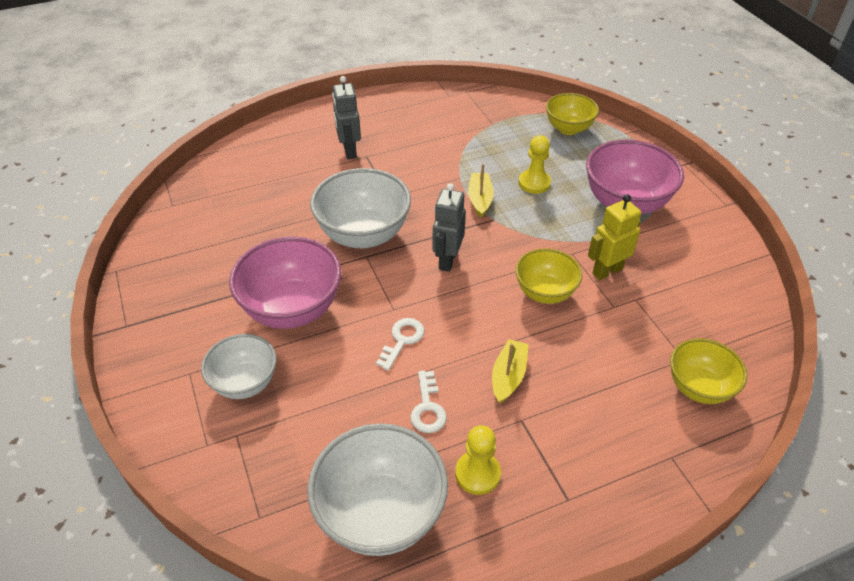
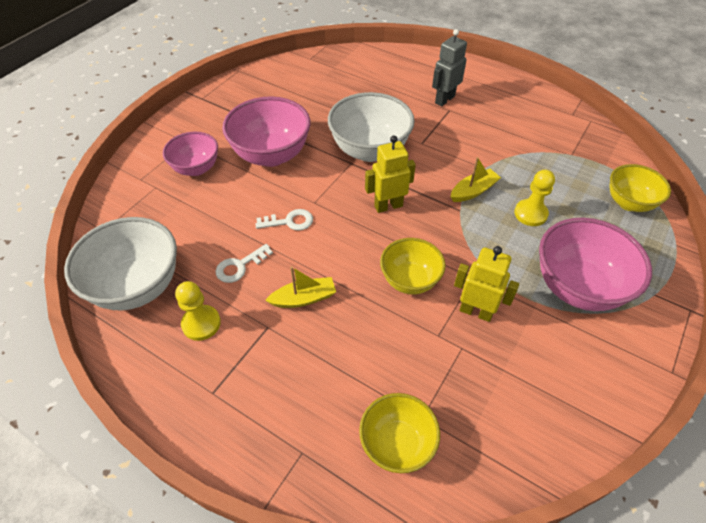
camera: 55 degrees right, 5 degrees up
(245, 383) = (196, 168): white bowl -> pink bowl
(447, 260) = (388, 206): grey robot -> yellow robot

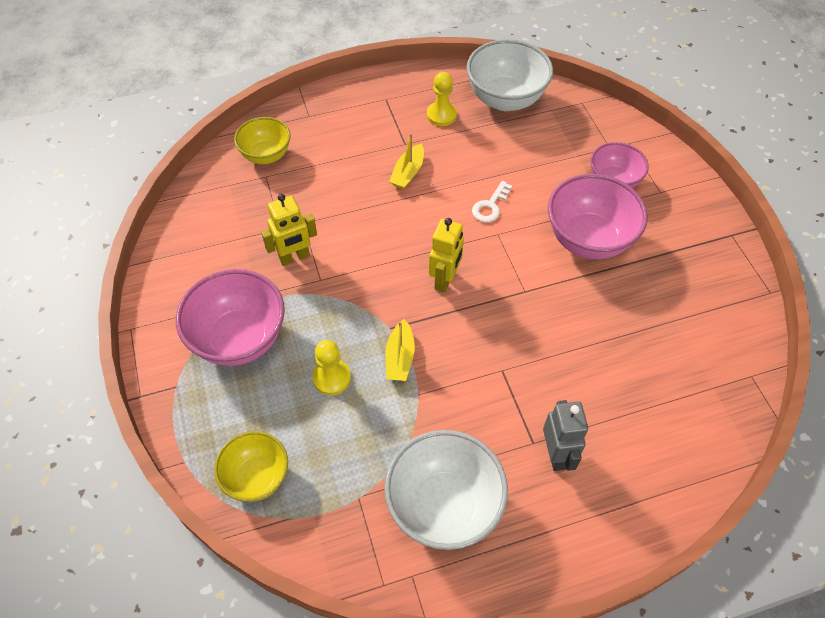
camera: 130 degrees right, 5 degrees up
(240, 266) = (472, 155): white key -> none
(369, 150) = (529, 317): white bowl -> white bowl (444, 505)
(410, 280) = (359, 240): yellow bowl -> none

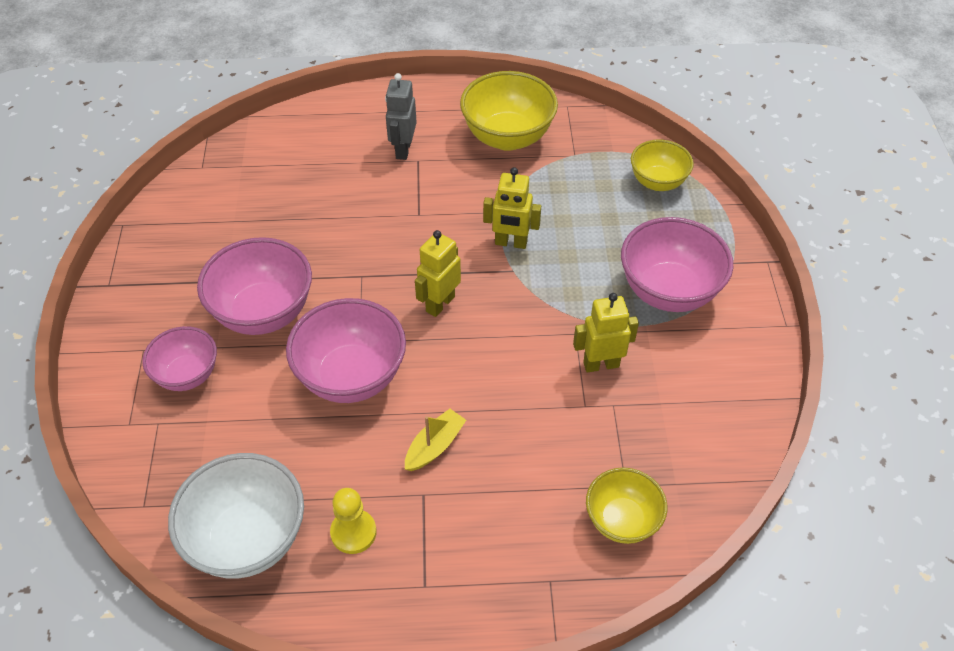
camera: 165 degrees left, 5 degrees down
(331, 378) = (580, 239): yellow pawn -> none
(400, 357) = (511, 243): yellow boat -> yellow robot
(444, 505) = (507, 137): white bowl -> yellow bowl
(490, 206) = (351, 377): white key -> pink bowl

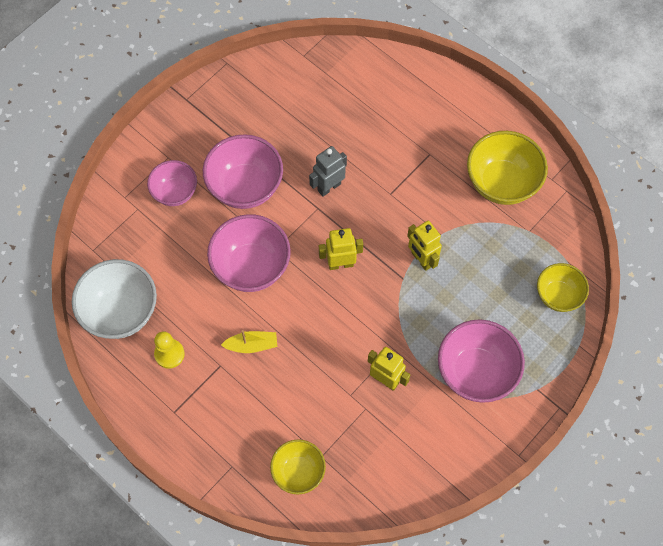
camera: 45 degrees right, 15 degrees up
(403, 149) = (429, 139): grey robot -> grey robot (329, 187)

